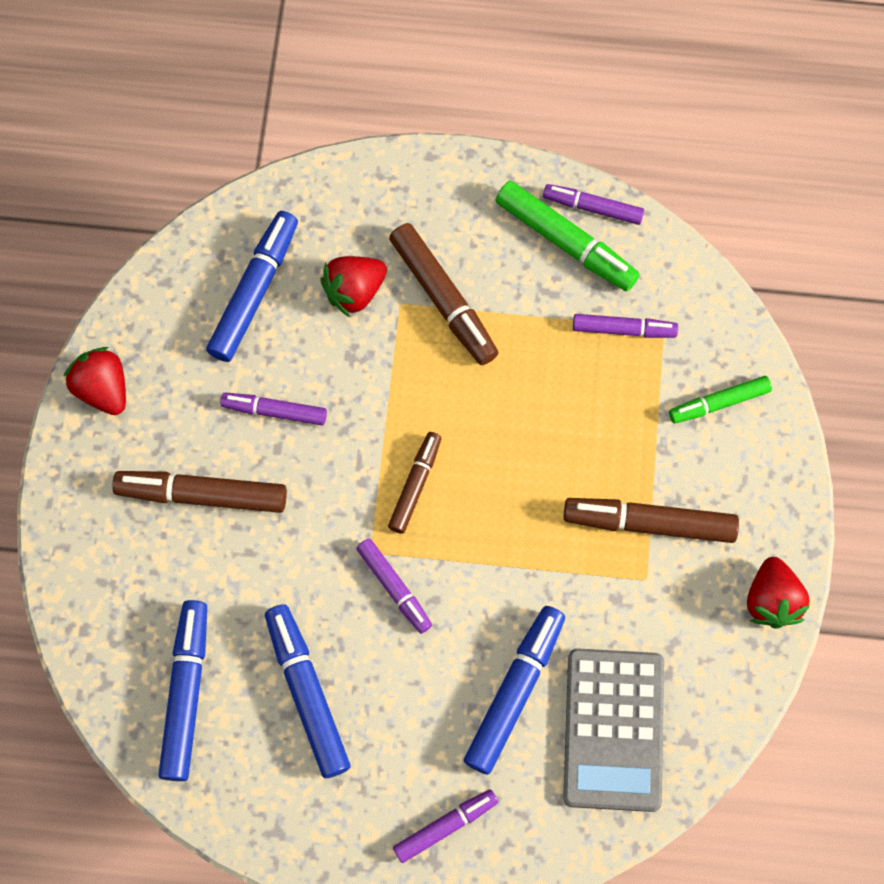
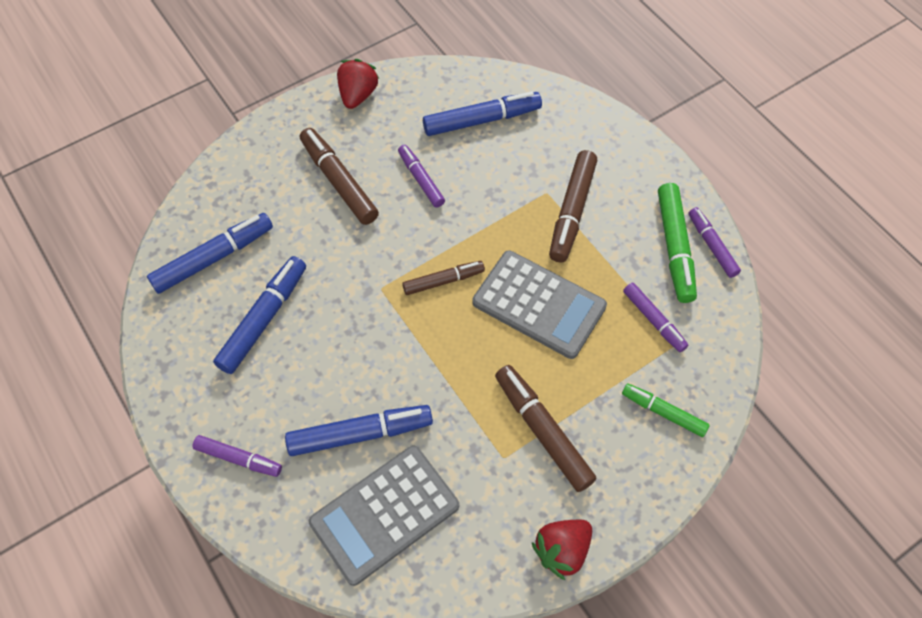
camera: 50 degrees right, 10 degrees down
(354, 291) = (530, 165): red strawberry -> none
(394, 587) = (369, 317): purple marker -> none
(518, 417) = (539, 304): none -> grey calculator

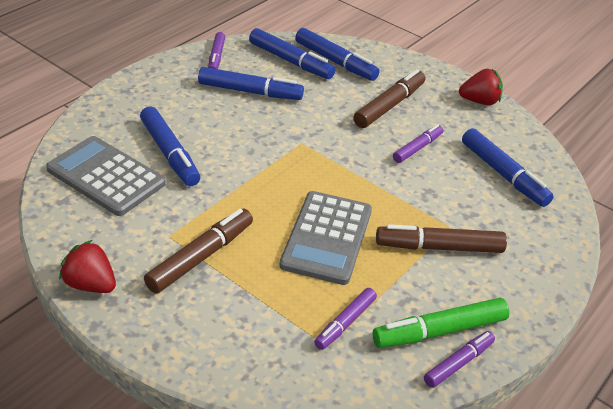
camera: 70 degrees right, 20 degrees down
(232, 209) = (335, 61): none -> blue marker
(239, 458) = (135, 101): purple marker -> purple marker (216, 57)
(443, 281) = (324, 176): brown marker -> none
(663, 412) = (245, 342): green marker -> none

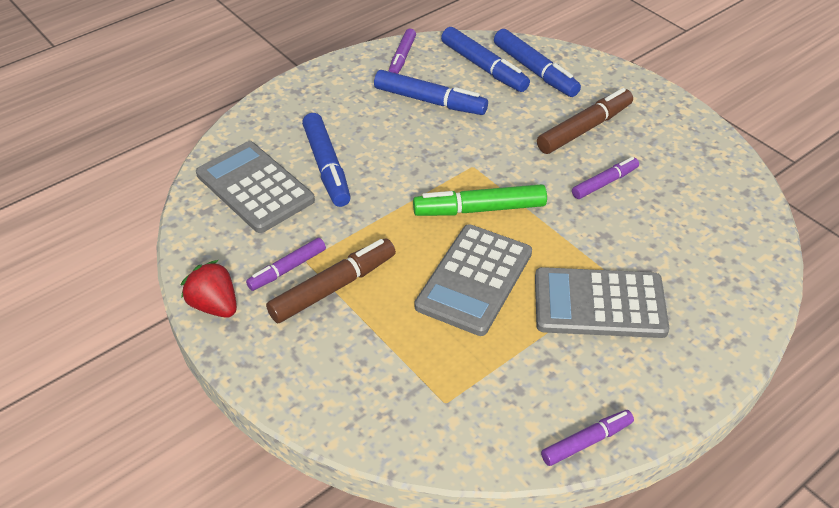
camera: 15 degrees right, 5 degrees up
(345, 323) = (471, 380): purple marker -> purple marker (287, 269)
(439, 247) = (599, 304): brown marker -> grey calculator
(439, 331) = (574, 402): green marker -> green marker (479, 209)
(479, 101) = (694, 131): red strawberry -> none
(503, 174) = (699, 223): blue marker -> none

